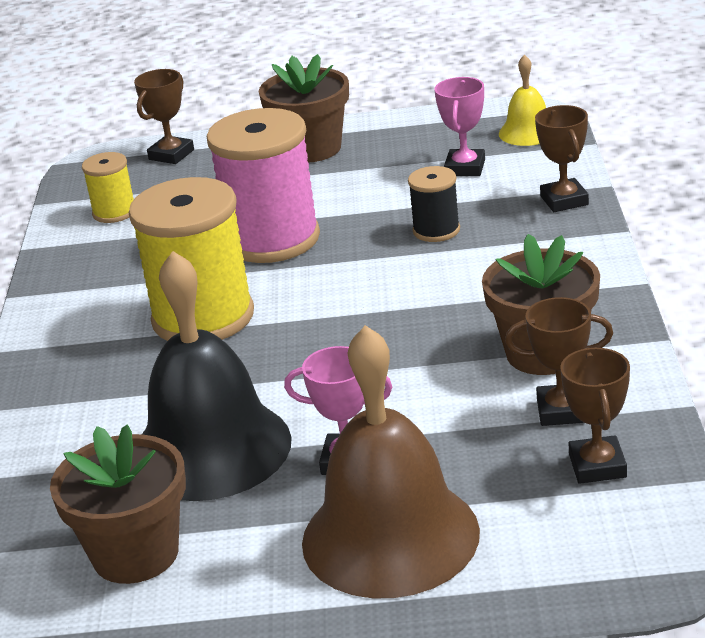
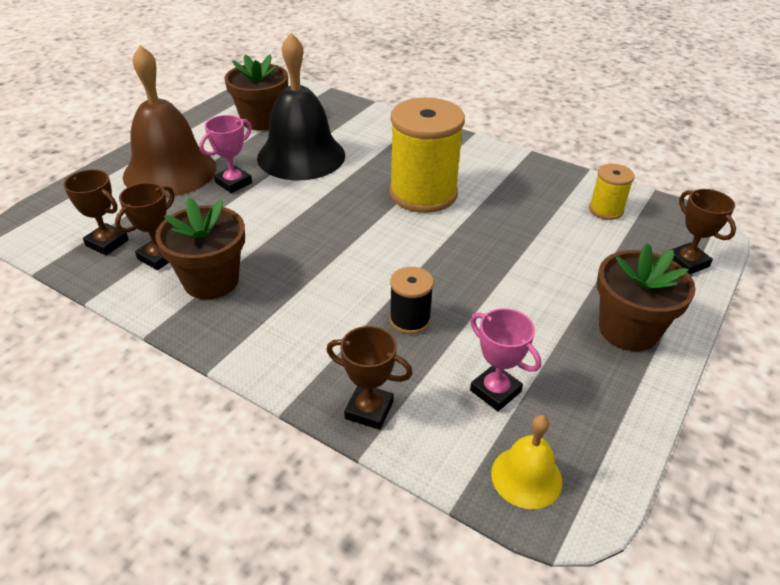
camera: 120 degrees right, 10 degrees up
(272, 239) = (488, 250): pink spool -> none

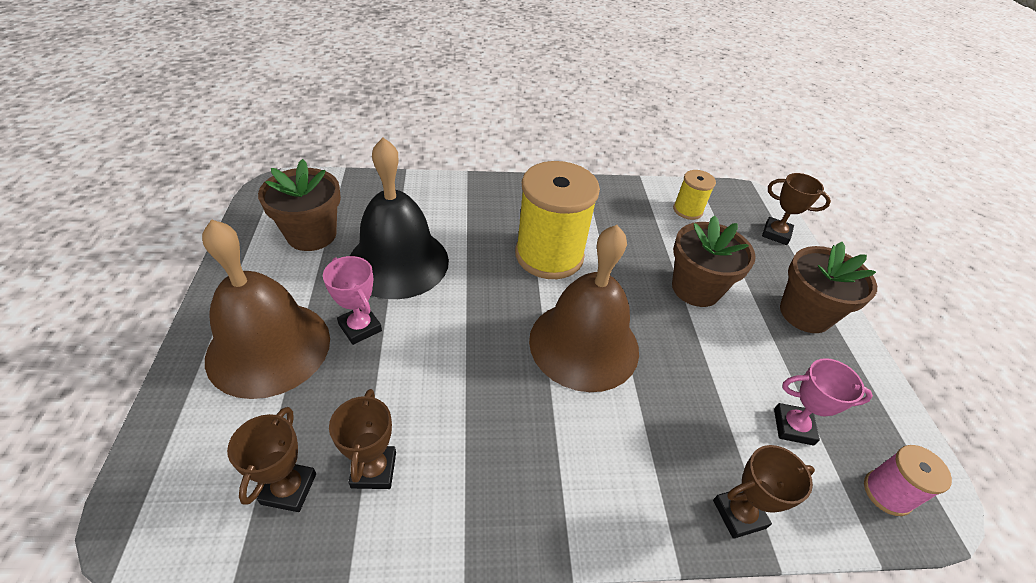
camera: 40 degrees left, 5 degrees up
(107, 243) = (289, 488): brown trophy -> brown trophy turned 75 degrees counterclockwise
(211, 281) = (462, 465): brown flower pot -> brown flower pot (696, 288)
(233, 183) = (360, 327): pink trophy -> pink trophy turned 45 degrees counterclockwise
(379, 258) = (584, 344): none -> brown bell
(410, 320) = (671, 396): black spool -> none
(526, 477) = (887, 493): yellow bell -> pink spool

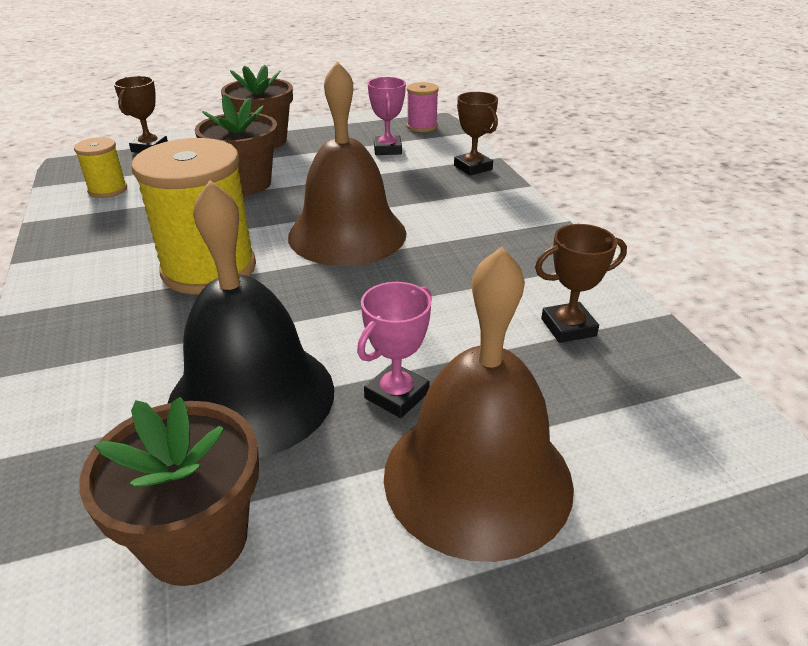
camera: 100 degrees left, 10 degrees down
(289, 488) = (631, 376): brown trophy -> none

